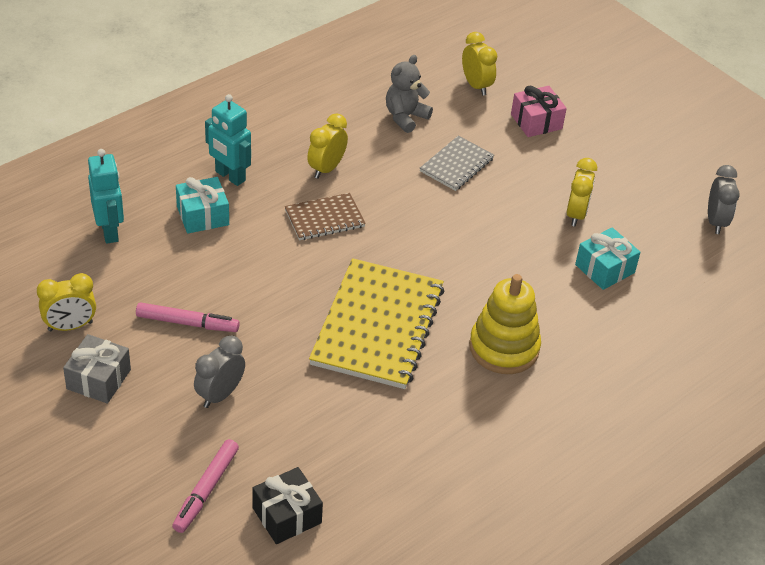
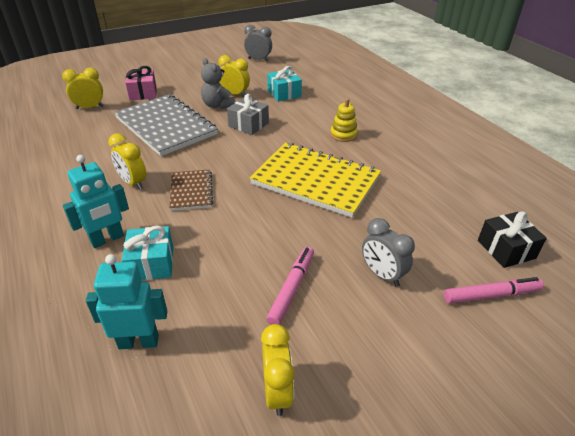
camera: 75 degrees left, 5 degrees down
(99, 379) = (359, 369): grey gift -> grey gift (248, 125)
(206, 490) = (491, 295): pink marker -> pink marker turned 45 degrees counterclockwise
(405, 117) = (100, 139): grey teddy bear -> grey teddy bear (217, 105)
(456, 165) = (166, 126): grey notebook -> grey notebook, size x1.94
(504, 348) = (343, 135): yellow stacking toy -> yellow stacking toy, size x0.59

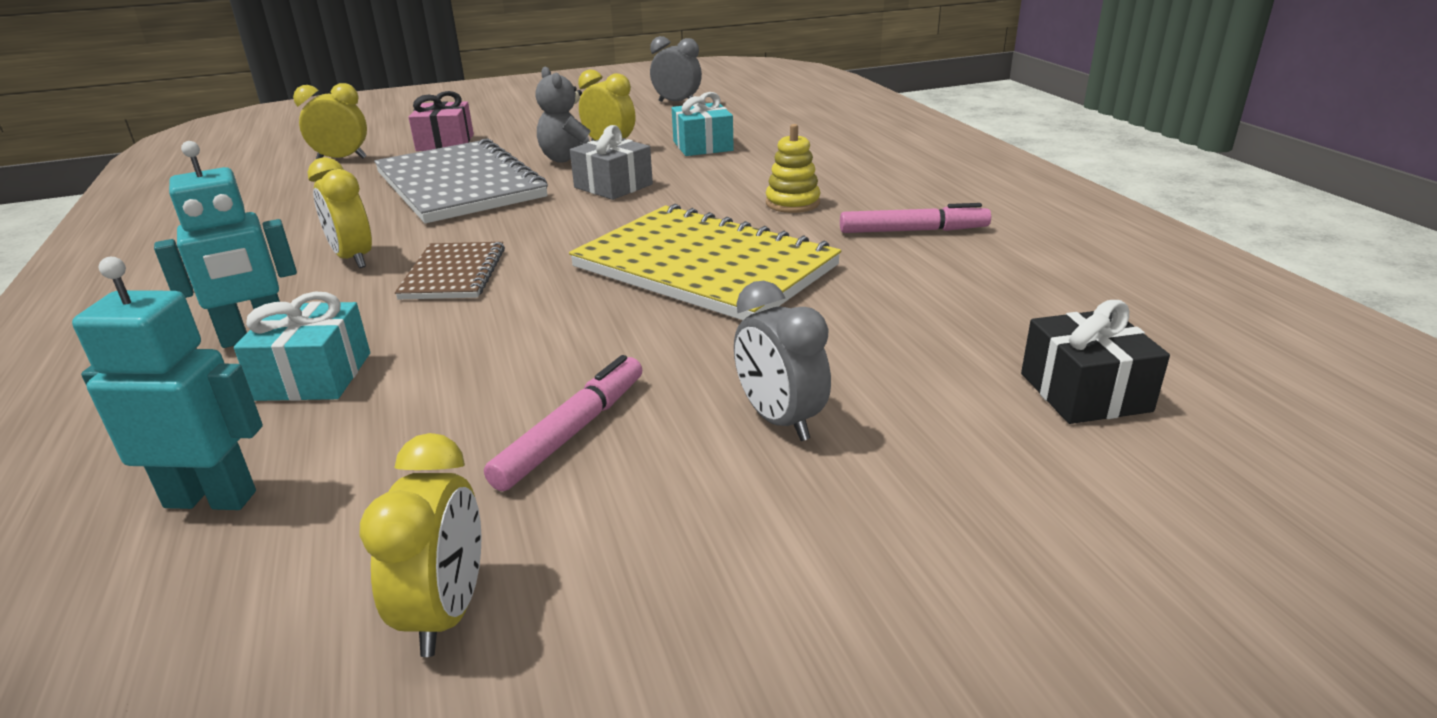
camera: 10 degrees right, 10 degrees down
(491, 295) = (1023, 471): pink marker -> pink marker (913, 231)

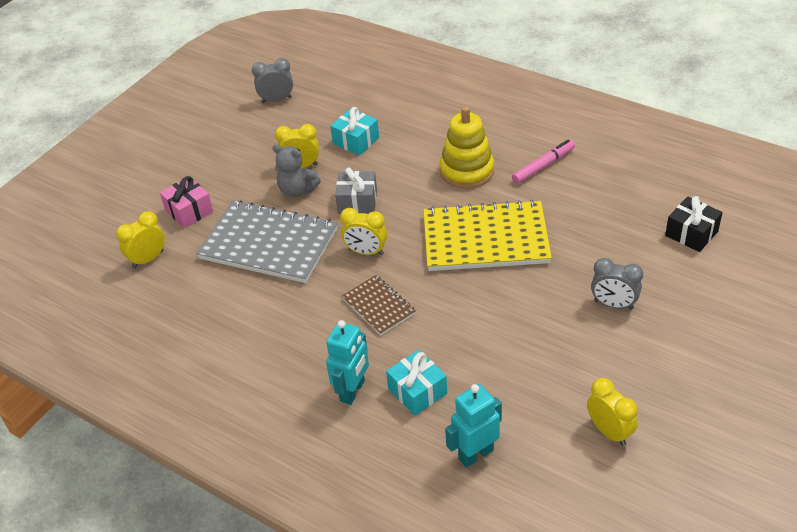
camera: 35 degrees left, 15 degrees up
(353, 259) = (310, 325): yellow clock -> yellow clock (366, 252)
(572, 432) = (554, 352): pink marker -> none
(792, 203) = (467, 171): yellow stacking toy -> yellow stacking toy, size x1.71

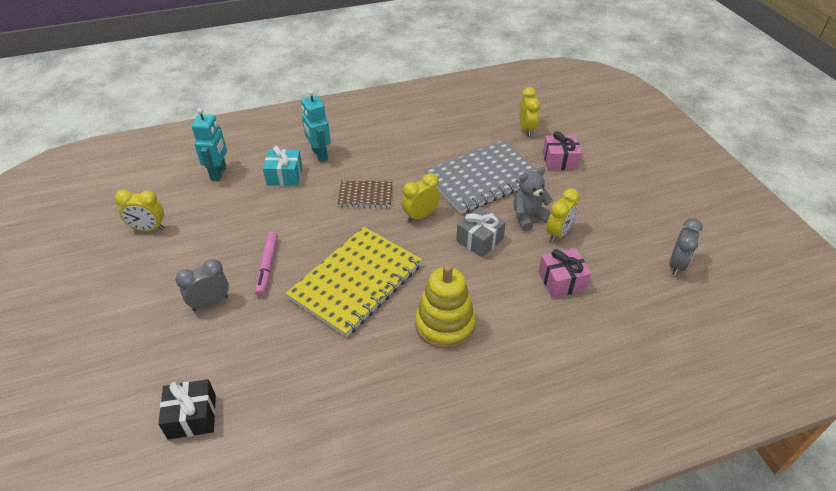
camera: 125 degrees right, 0 degrees up
(356, 141) = (562, 281): turquoise gift -> pink gift
(543, 166) = (391, 383): pink marker -> pink marker (267, 266)

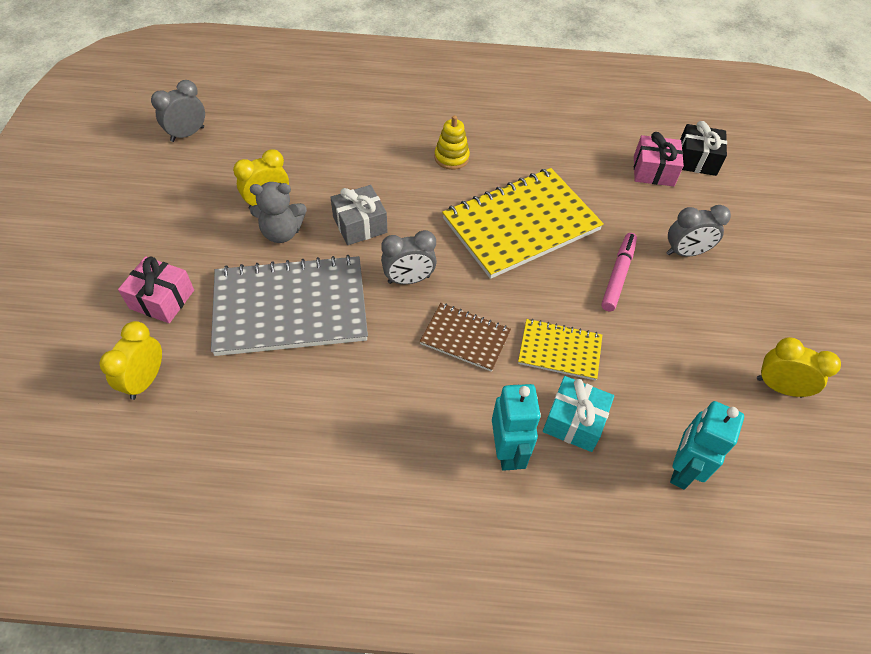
camera: 160 degrees left, 10 degrees up
(301, 206) = (559, 351): none -> yellow notebook
(420, 216) = (408, 279): yellow clock -> grey clock
(445, 324) = (451, 158): yellow stacking toy -> yellow stacking toy, size x0.59
(562, 281) = (311, 157): pink gift -> pink gift (653, 171)

